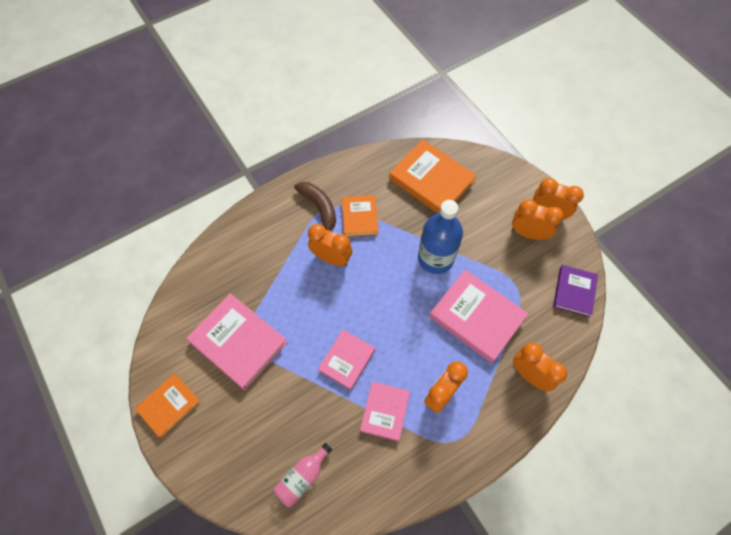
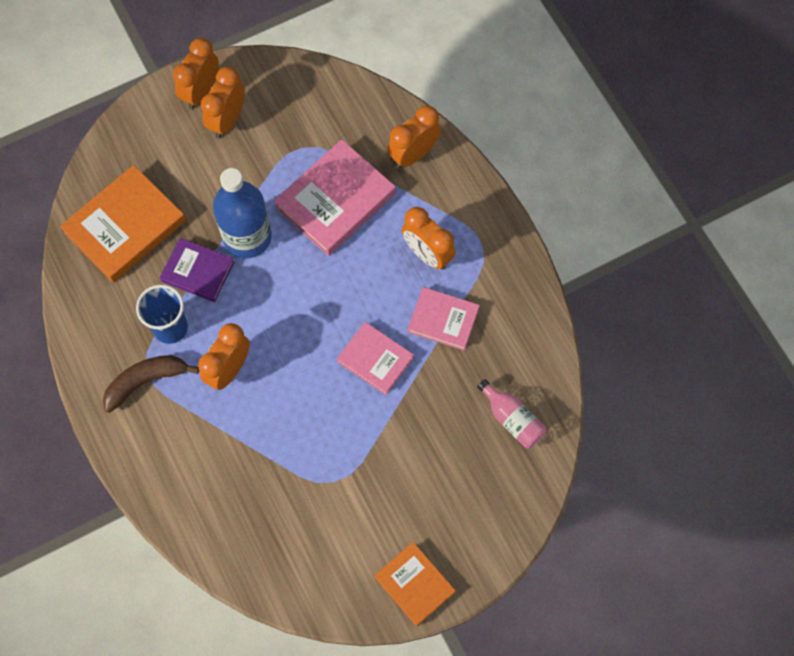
camera: 85 degrees left, 5 degrees up
(238, 342) = (337, 496): pink book -> none
(359, 217) = (170, 328): orange book -> blue cup
(574, 292) = (315, 85): purple book -> purple book (197, 271)

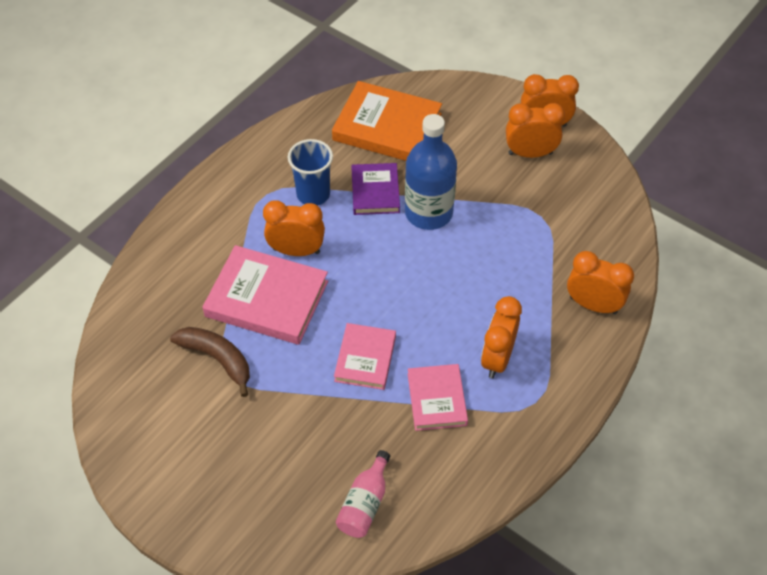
camera: 65 degrees right, 15 degrees down
(146, 381) = (256, 198): brown banana -> brown banana (217, 359)
(335, 200) = (505, 262): pink book -> pink book (267, 299)
(414, 584) = (155, 483): orange book -> none

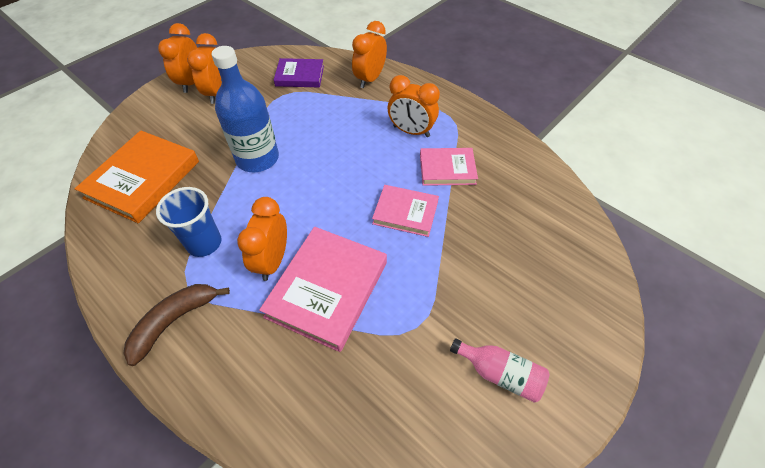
camera: 85 degrees left, 0 degrees up
(217, 359) = (397, 338): brown banana -> brown banana (174, 321)
(365, 504) = (546, 222): pink bottle -> pink bottle (500, 373)
(375, 191) = (219, 193): purple book -> purple book (300, 76)

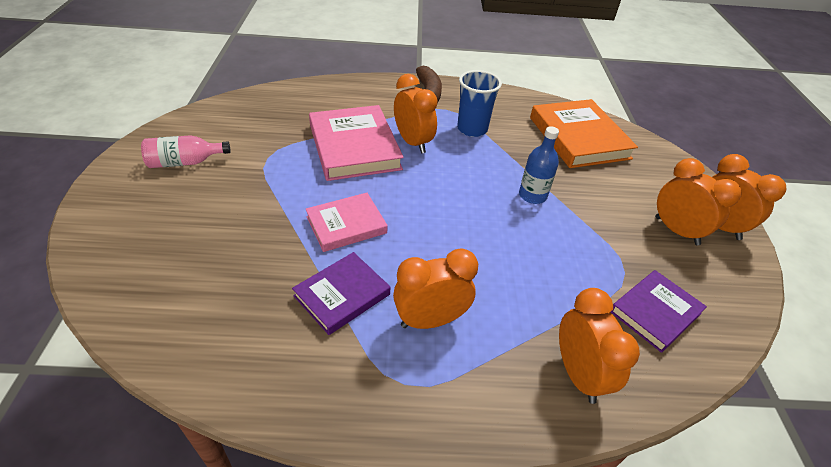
camera: 135 degrees right, 10 degrees down
(257, 158) = (532, 195): blue bottle -> blue bottle, size x0.57
(447, 169) = (342, 295): pink book -> purple book

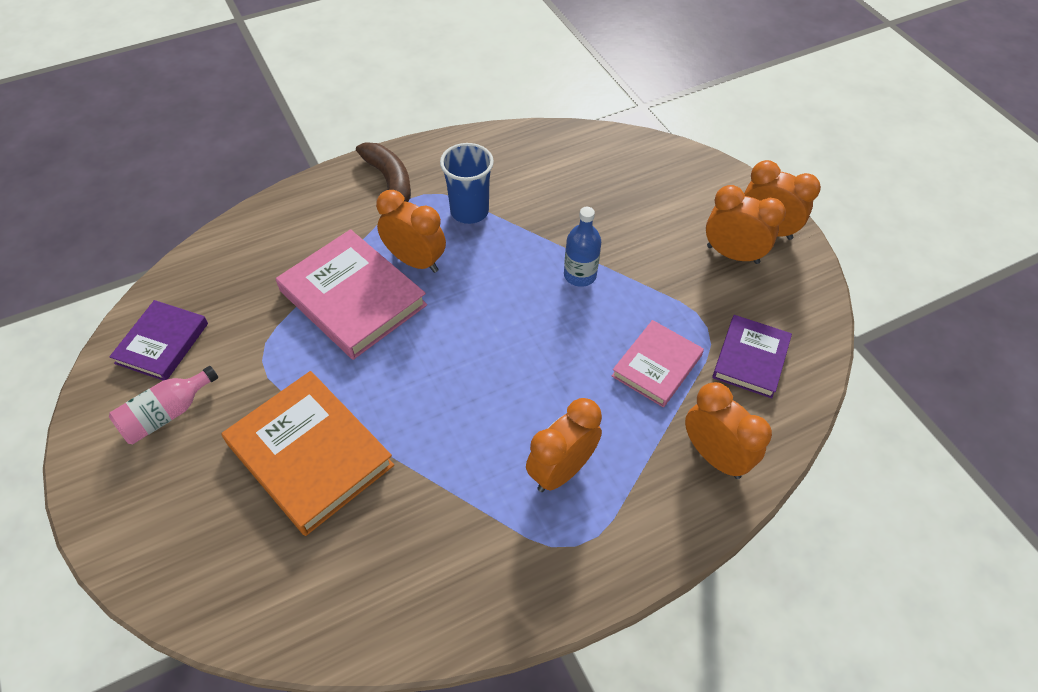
camera: 25 degrees left, 10 degrees up
(342, 295) = (462, 488): purple book -> purple book (162, 343)
(346, 225) = (412, 405): pink book -> pink book (656, 366)
(578, 138) = (588, 172): orange book -> orange book (310, 455)

